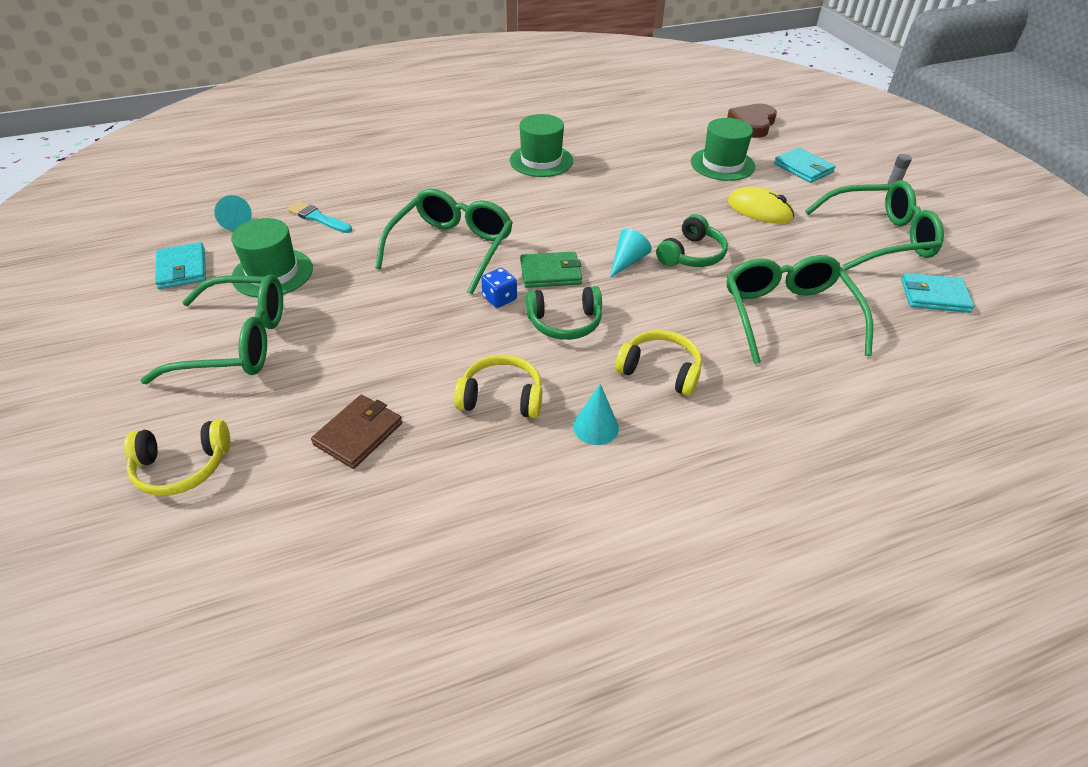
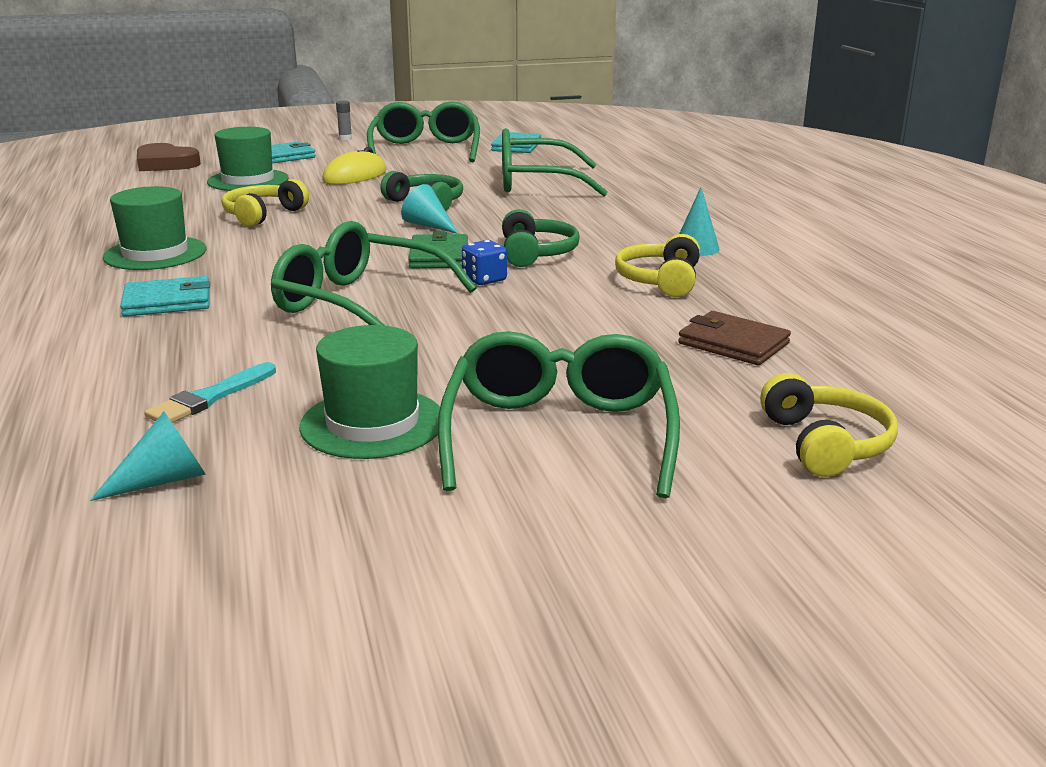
camera: 85 degrees left, 20 degrees down
(182, 269) = (321, 516): turquoise wallet -> turquoise wallet (167, 302)
(660, 370) = (614, 224): yellow headphones -> yellow headphones (263, 215)

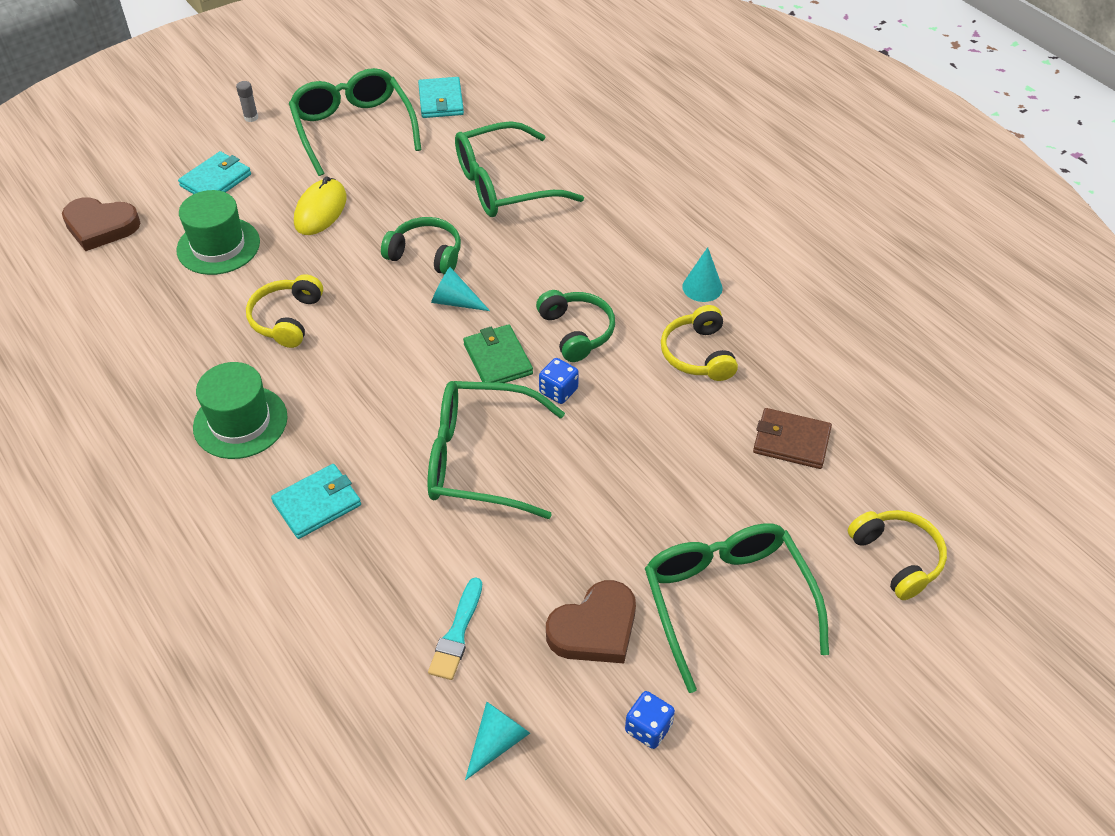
camera: 20 degrees left, 25 degrees up
(363, 510) = (648, 728): none -> blue dice
(372, 423) = (595, 628): green hat -> brown heart

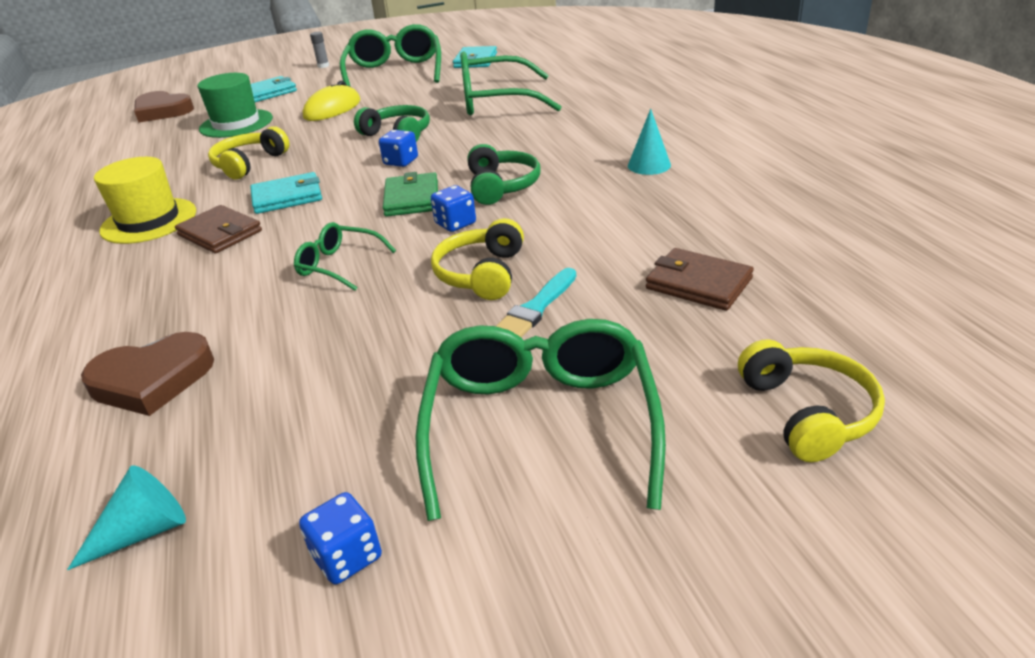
camera: 20 degrees right, 15 degrees down
(240, 422) = (149, 221): green hat -> yellow hat
(317, 503) = (158, 281): turquoise wallet -> turquoise wallet (287, 197)
(332, 431) = (220, 233): none -> brown wallet
(455, 301) = (401, 161): turquoise cone -> blue dice
(457, 633) = (194, 407): turquoise brush -> turquoise brush (536, 308)
(479, 459) = (339, 265): green glasses -> green glasses, size x0.52
(595, 628) = (354, 427): brown heart -> brown heart (152, 380)
(698, 354) = (620, 209): yellow headphones -> yellow headphones (482, 274)

